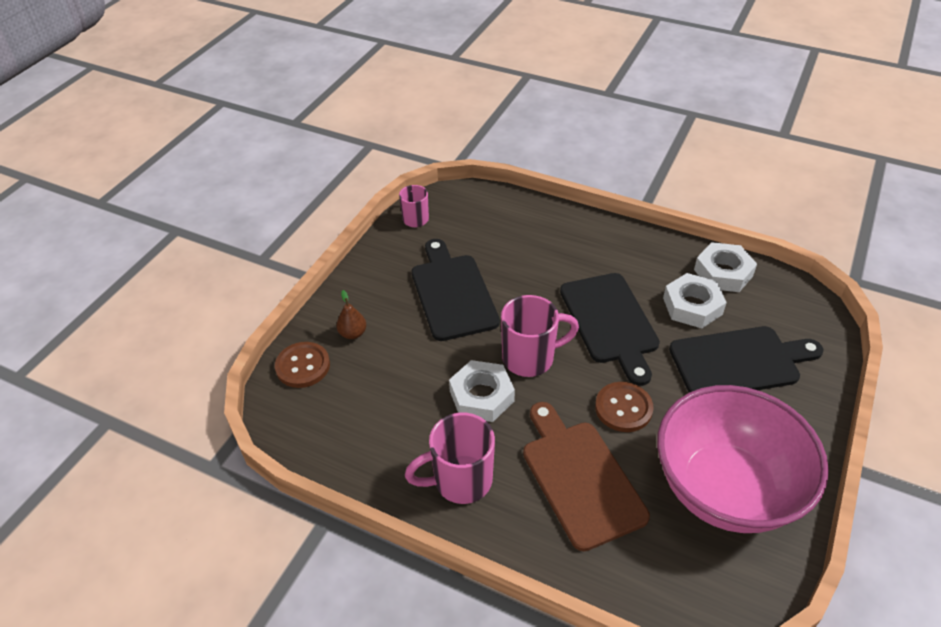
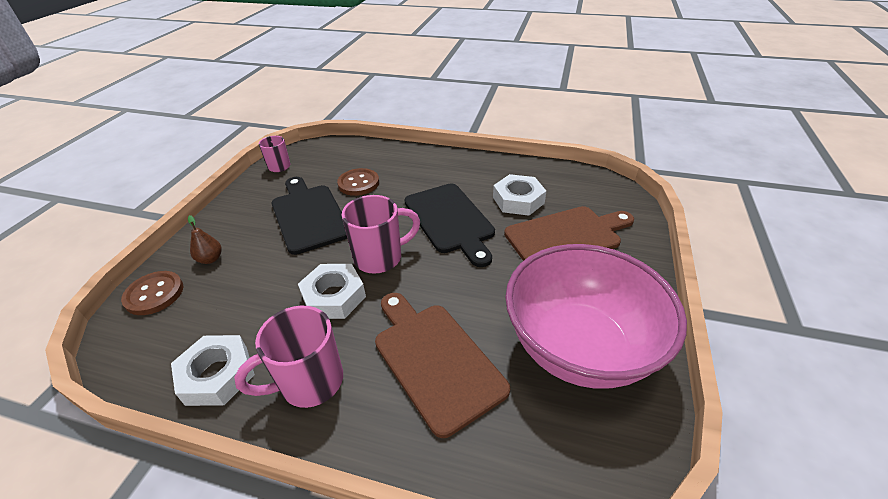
camera: 10 degrees left, 5 degrees down
(623, 408) = (470, 288): brown button -> brown button (358, 183)
(723, 273) = (538, 174): white nut -> white nut (217, 375)
(739, 362) = (566, 236): black cutting board -> brown cutting board

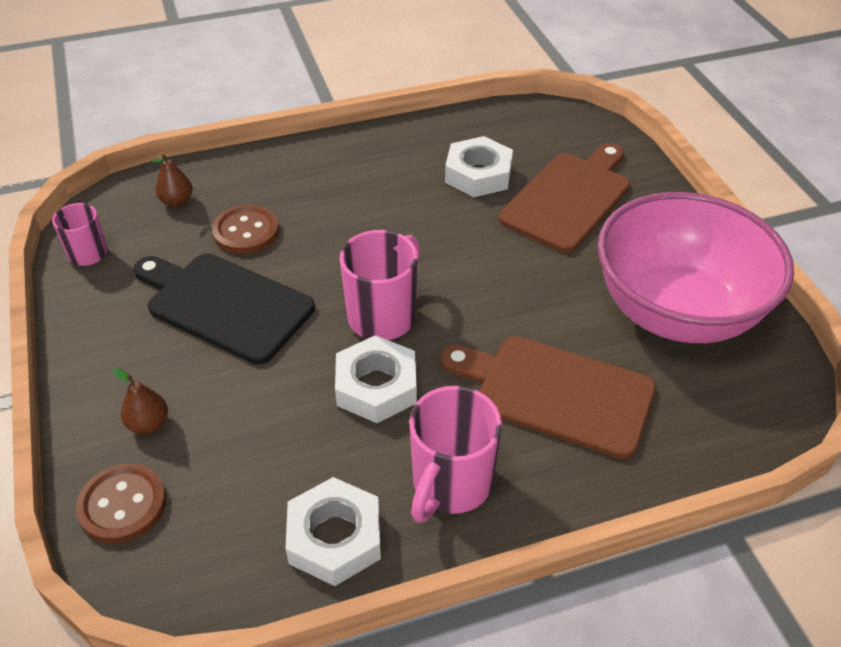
camera: 35 degrees left, 5 degrees up
(343, 157) = (177, 201): none -> brown pear
(450, 220) = (422, 233): black cutting board -> none

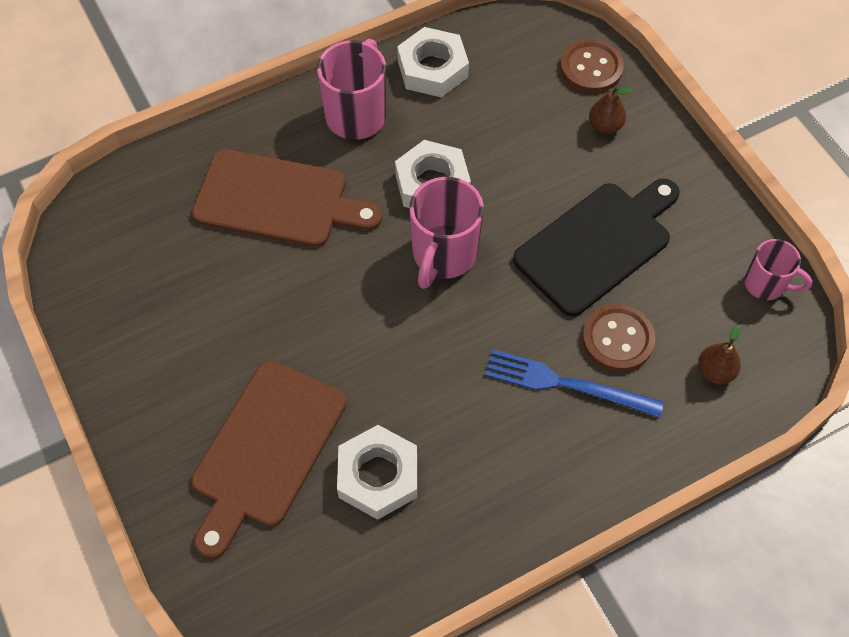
camera: 170 degrees right, 15 degrees up
(225, 305) = (597, 244): black cutting board -> black cutting board turned 60 degrees counterclockwise
(306, 208) = (566, 384): none -> blue fork
(676, 312) = (161, 303): pink bowl -> none

